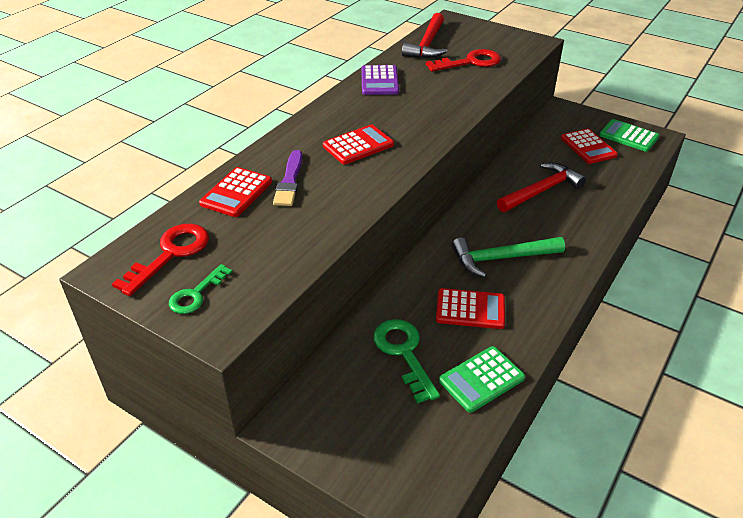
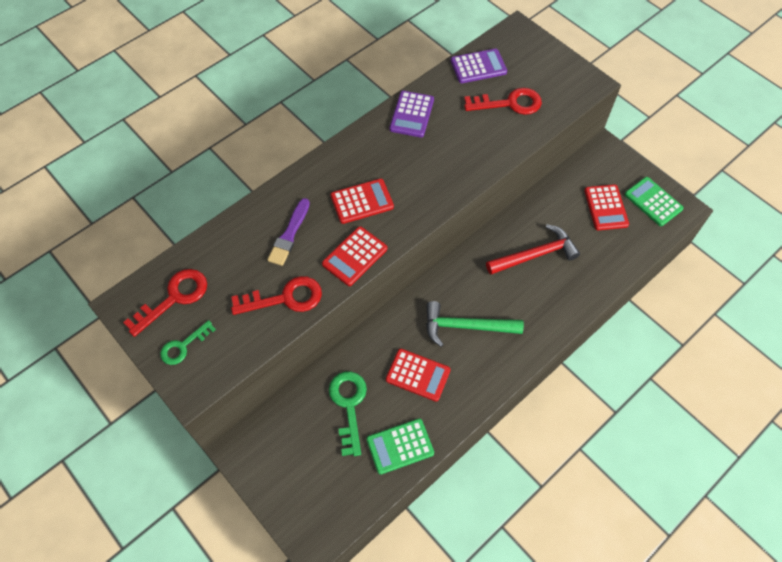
camera: 15 degrees right, 20 degrees up
(236, 193) = (242, 238): red calculator -> red calculator (354, 256)
(306, 231) = (285, 298): none -> red key
(427, 44) = (478, 67): red hammer -> purple calculator

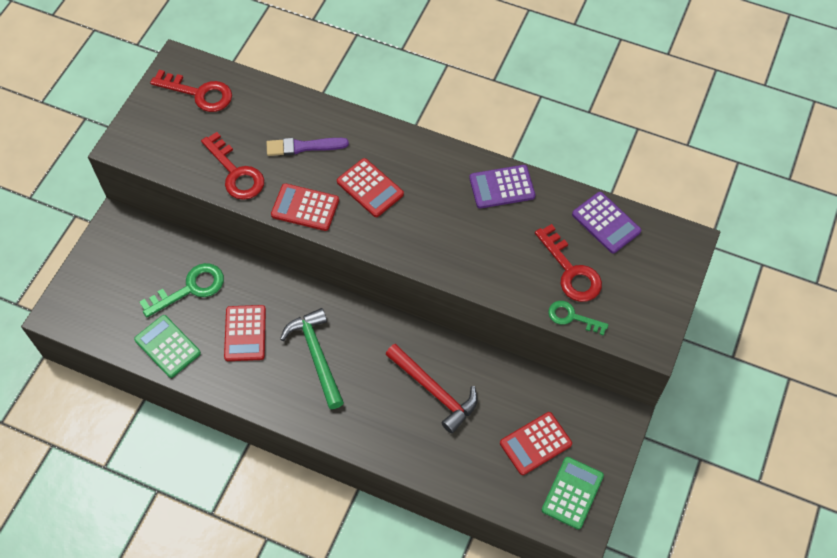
camera: 65 degrees right, 0 degrees up
(183, 346) = (157, 121): green key -> green key (572, 317)

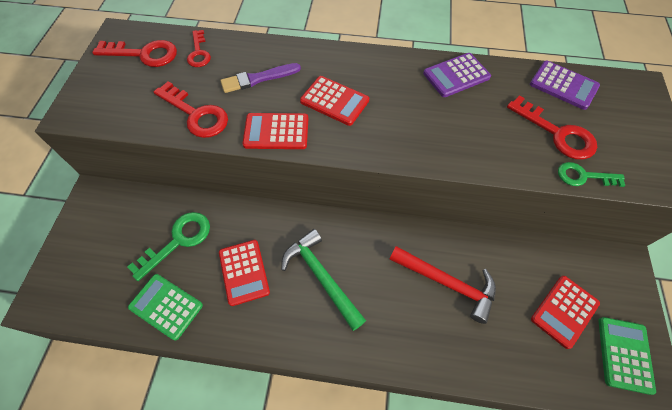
camera: 15 degrees left, 0 degrees up
(253, 104) = (199, 53): none -> red key

